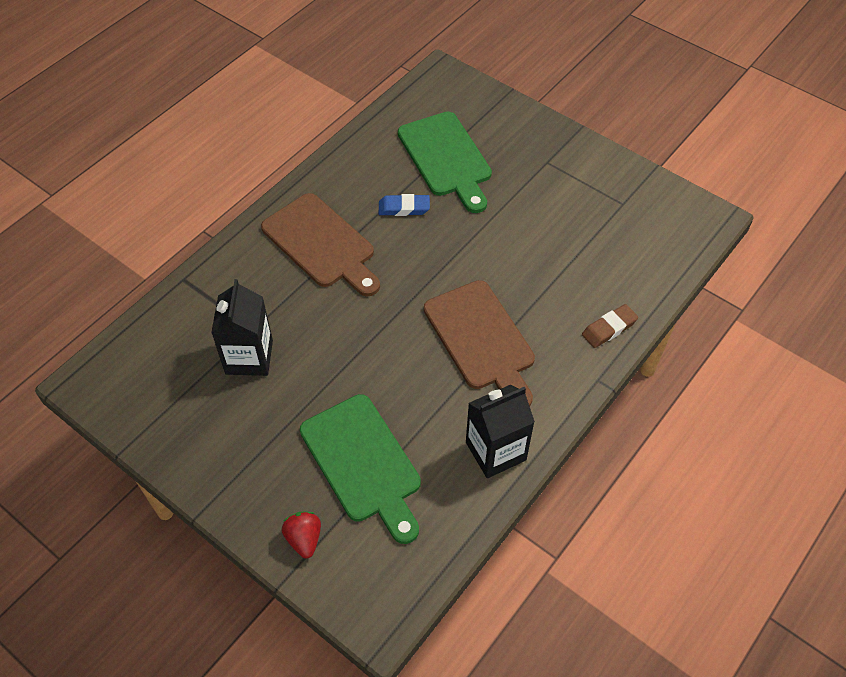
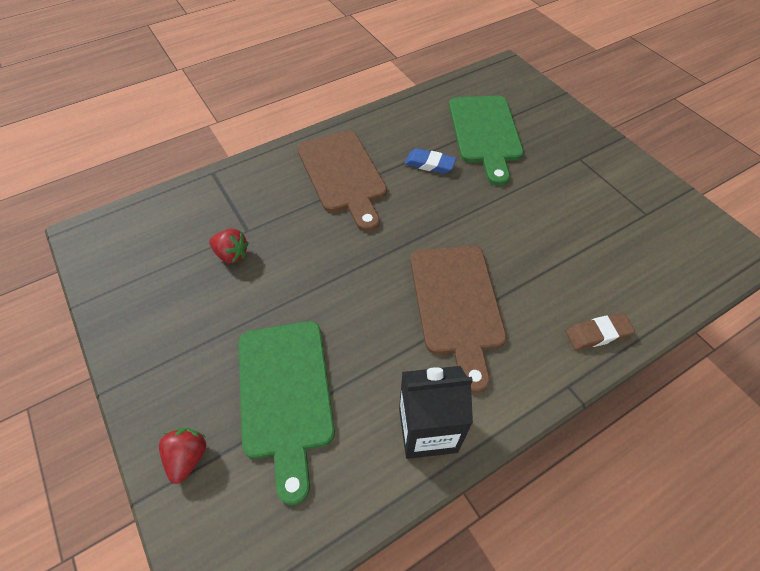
camera: 20 degrees right, 0 degrees up
(249, 357) = (231, 254): black carton -> red strawberry

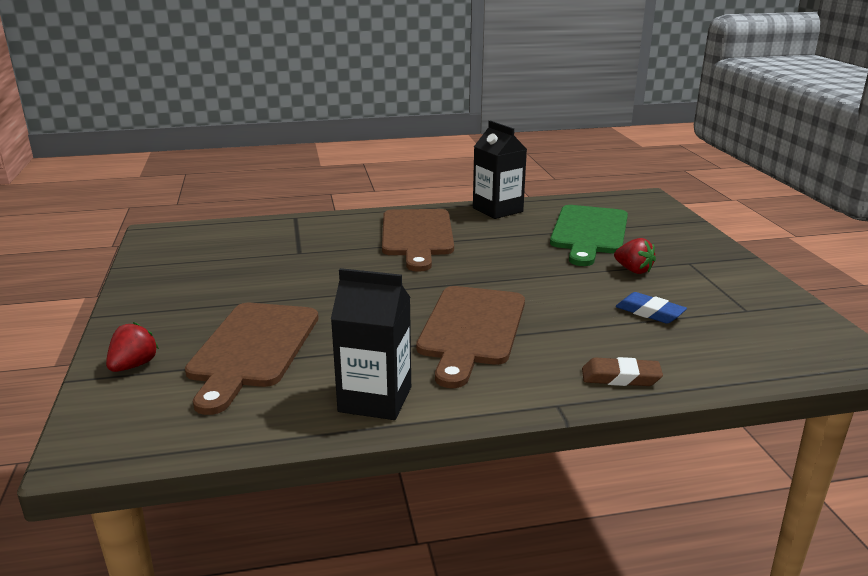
camera: 20 degrees right, 30 degrees down
(231, 254) = (272, 263): red strawberry -> red strawberry (633, 270)
(285, 394) = (253, 349): green cutting board -> brown cutting board
(393, 116) = (497, 210): none -> black carton
(429, 164) = (512, 242): blue eraser -> blue eraser (649, 312)

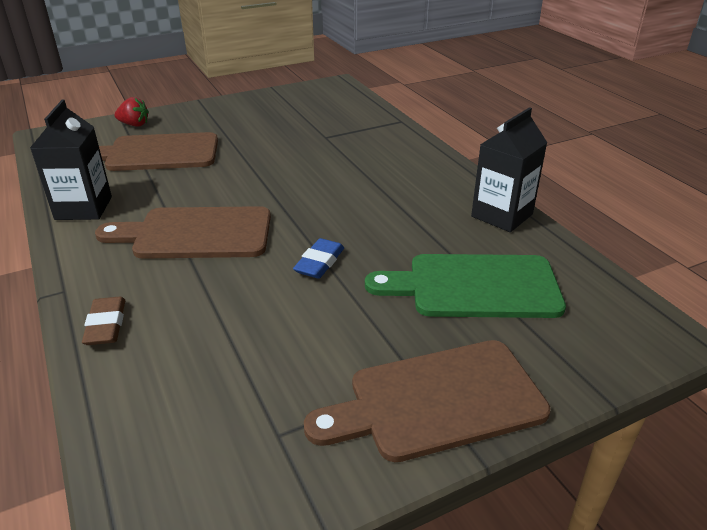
camera: 75 degrees right, 10 degrees up
(417, 236) = (393, 180): brown cutting board -> brown cutting board (437, 401)
(633, 270) = (369, 328): red strawberry -> none
(649, 312) = (251, 343): blue eraser -> blue eraser (319, 263)

